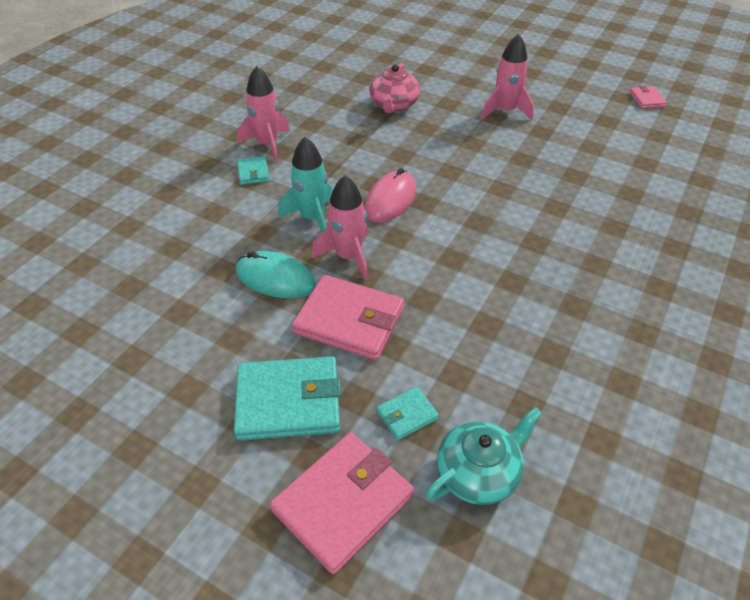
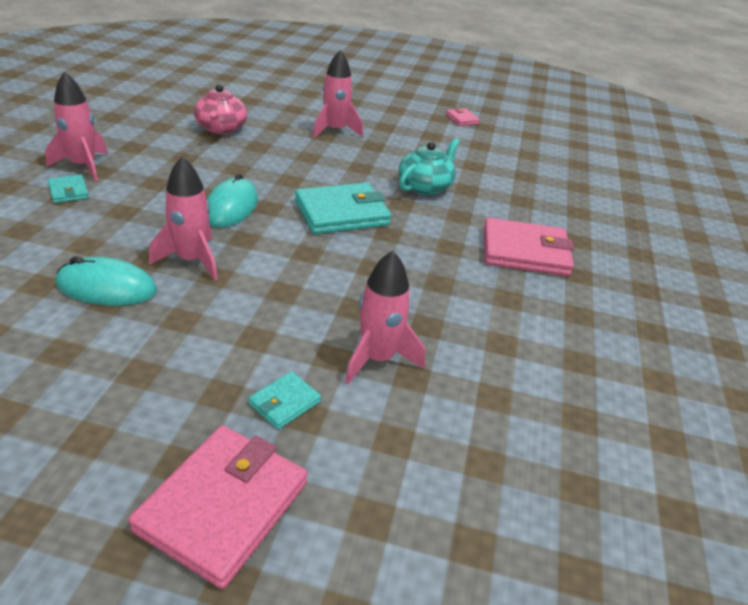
camera: 20 degrees left, 10 degrees down
(288, 401) = (139, 409): turquoise wallet -> turquoise wallet (342, 213)
(312, 218) = (144, 228): turquoise rocket -> none
(349, 321) = (202, 319): pink wallet -> pink wallet (525, 252)
(390, 200) = (231, 207): pink mouse -> turquoise mouse
(479, 472) = (376, 447): turquoise teapot -> turquoise teapot (425, 186)
(497, 382) = (377, 359): none -> pink rocket

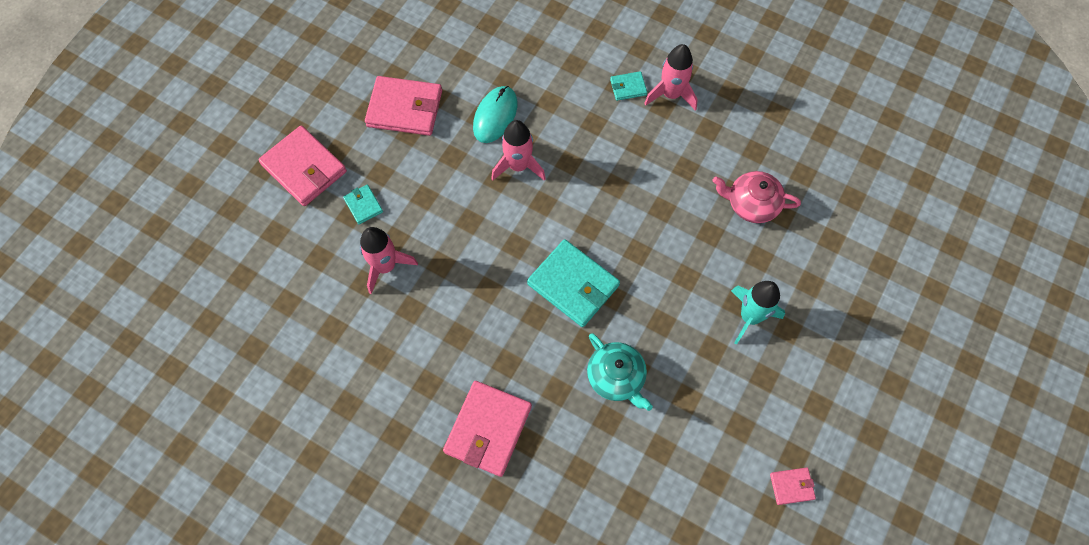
camera: 110 degrees right, 30 degrees up
(84, 386) = (405, 108): none -> pink wallet
(231, 207) = (592, 198): turquoise mouse -> none
(335, 131) = (749, 317): pink rocket -> turquoise rocket
(342, 213) = (573, 285): turquoise wallet -> turquoise wallet turned 45 degrees counterclockwise

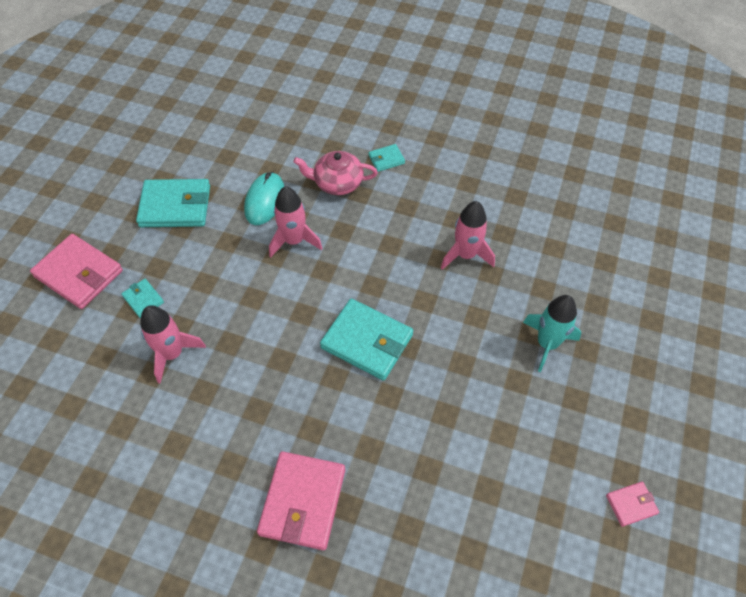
camera: 10 degrees left, 10 degrees down
(405, 108) = (175, 206): pink wallet -> turquoise wallet
(616, 377) = (428, 424): turquoise teapot -> none
(671, 94) = (427, 160): pink rocket -> pink rocket (465, 255)
(751, 204) = (523, 242): pink teapot -> pink teapot (337, 183)

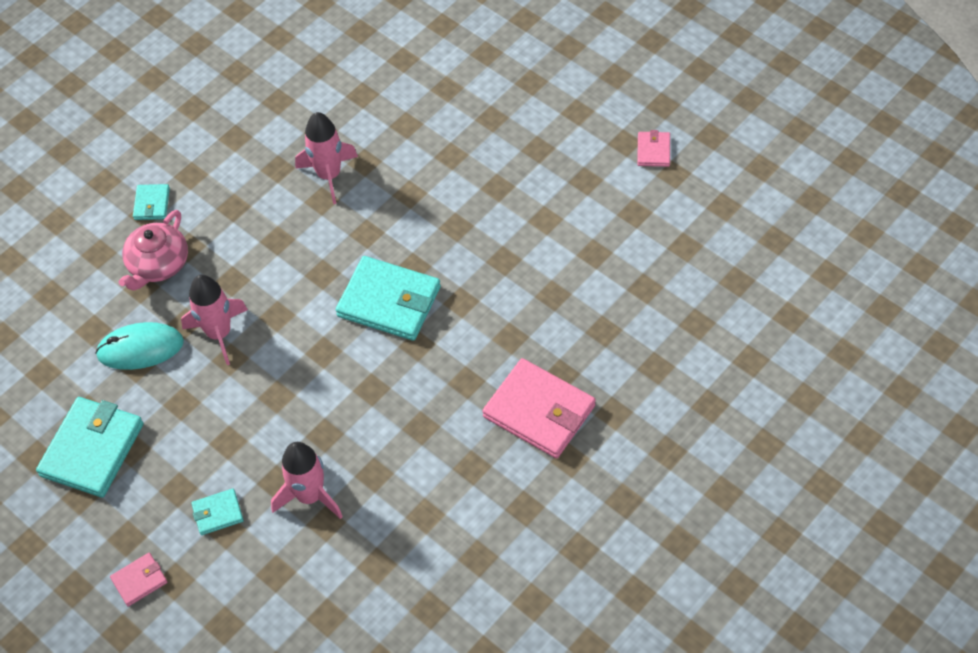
camera: 65 degrees left, 0 degrees up
(79, 274) = (139, 580): pink wallet -> pink wallet, size x0.48
(264, 200) = (140, 348): turquoise mouse -> turquoise mouse turned 45 degrees counterclockwise
(367, 341) = (389, 301): turquoise wallet -> turquoise wallet turned 60 degrees clockwise
(547, 344) = (470, 147): turquoise rocket -> none

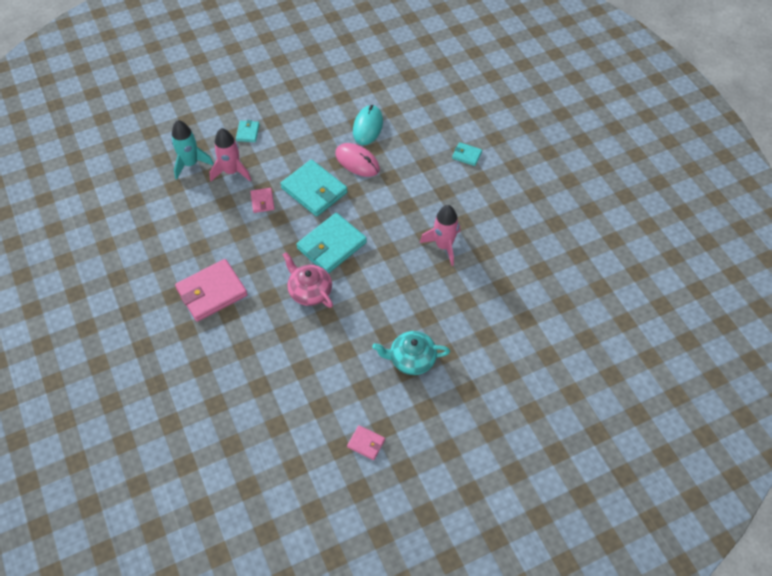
camera: 110 degrees right, 0 degrees up
(92, 449) = (317, 94): turquoise wallet -> turquoise wallet (314, 190)
(139, 580) = (232, 95): pink wallet -> pink wallet (262, 201)
(158, 265) = (420, 147): pink teapot -> pink teapot (309, 291)
(219, 333) = (357, 161): pink rocket -> pink mouse
(319, 566) = (190, 164): none -> turquoise rocket
(519, 148) = (411, 359): none -> turquoise teapot

